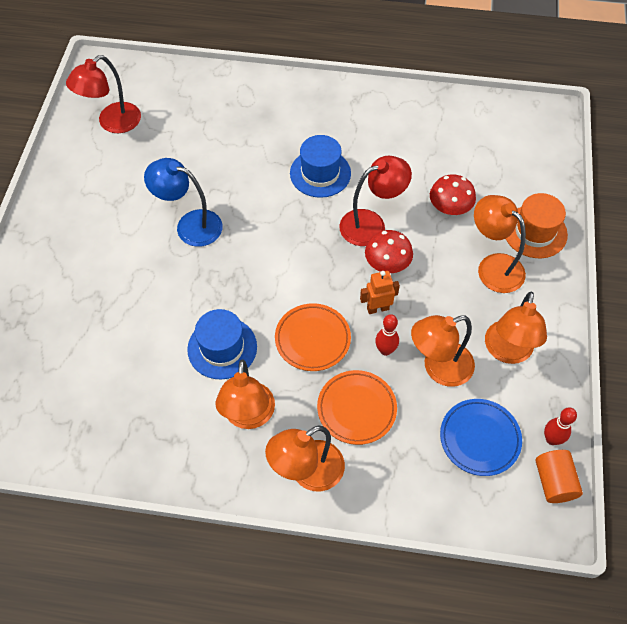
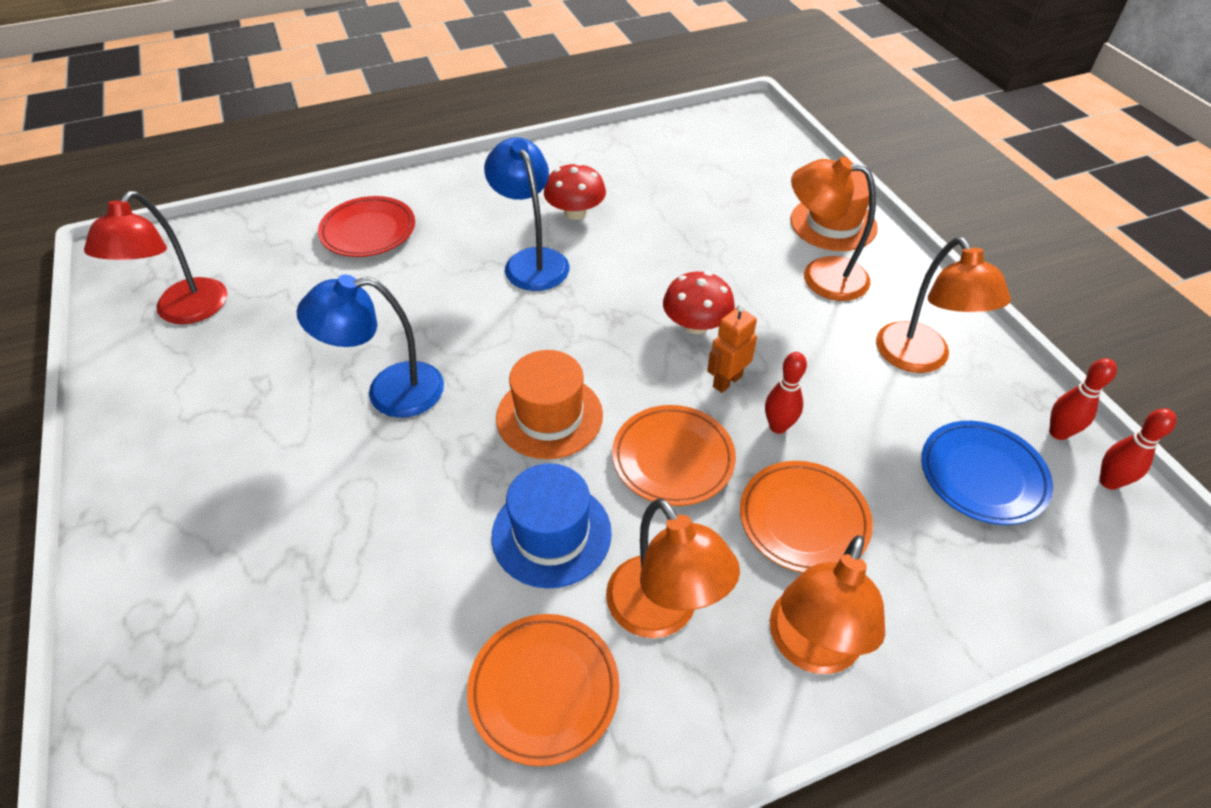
camera: 30 degrees left, 10 degrees down
(170, 421) = (544, 690): none -> orange plate
(238, 109) = (368, 231): none -> red plate
(264, 281) = (549, 416): none -> orange hat
(320, 173) = (531, 260): blue hat -> blue lamp
(371, 224) = (641, 290): red lamp -> none
(439, 368) = (860, 416): orange lamp -> none
(450, 207) = (719, 236): red mushroom -> red mushroom (575, 212)
(554, 482) = (1109, 482): orange cylinder -> red bowling pin

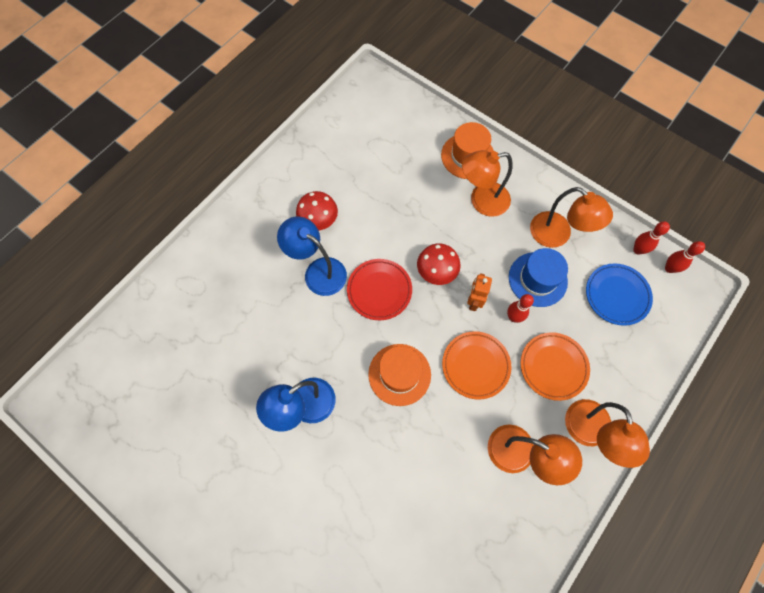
camera: 30 degrees left, 20 degrees up
(184, 312) = (137, 421): red lamp -> none
(368, 231) = (202, 299): red plate -> red plate (379, 290)
(544, 690) = (494, 523): orange plate -> none
(551, 534) = (446, 443): blue hat -> blue hat (537, 279)

